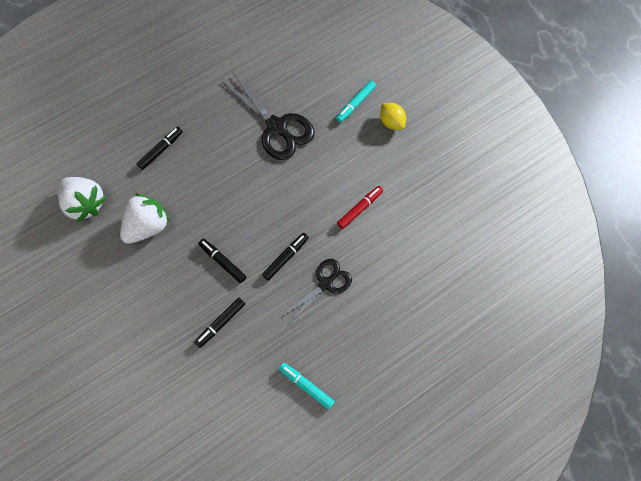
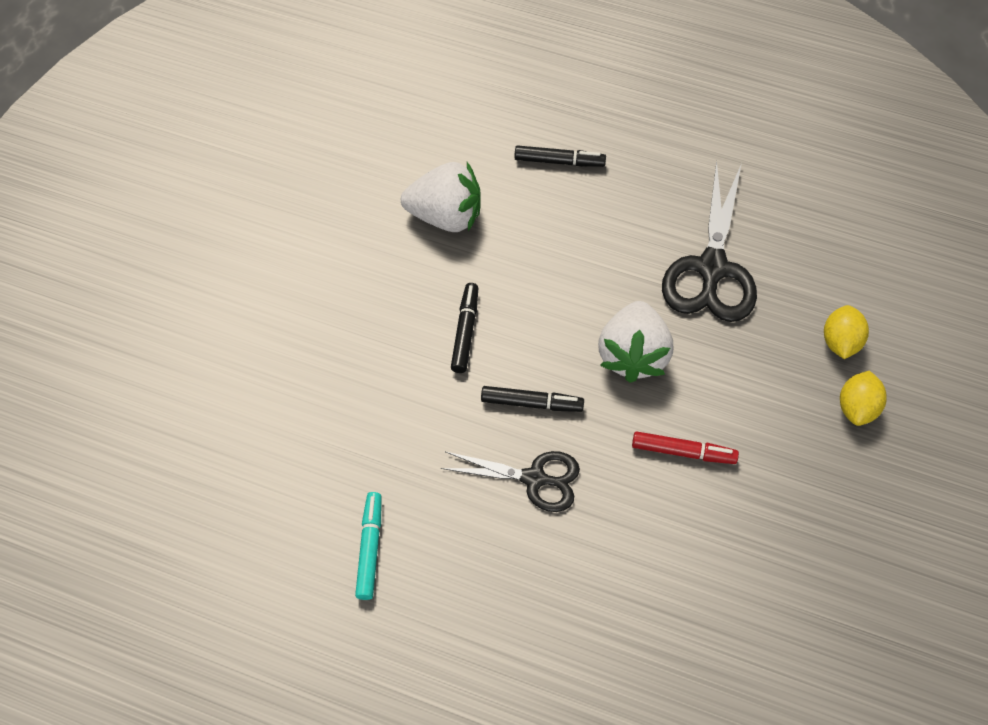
camera: 55 degrees right, 10 degrees down
(85, 203) = (421, 133): white strawberry -> white strawberry (633, 355)
(220, 323) = (380, 385): black marker -> none
(355, 104) = (840, 342): turquoise marker -> yellow lemon

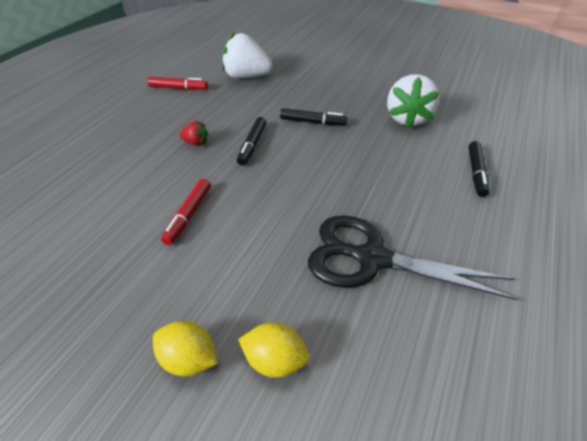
camera: 95 degrees right, 15 degrees down
(370, 548) = (178, 88): turquoise marker -> red marker
(534, 479) = (196, 143): black scissors -> red strawberry
(633, 355) = (282, 196): white strawberry -> white strawberry (246, 76)

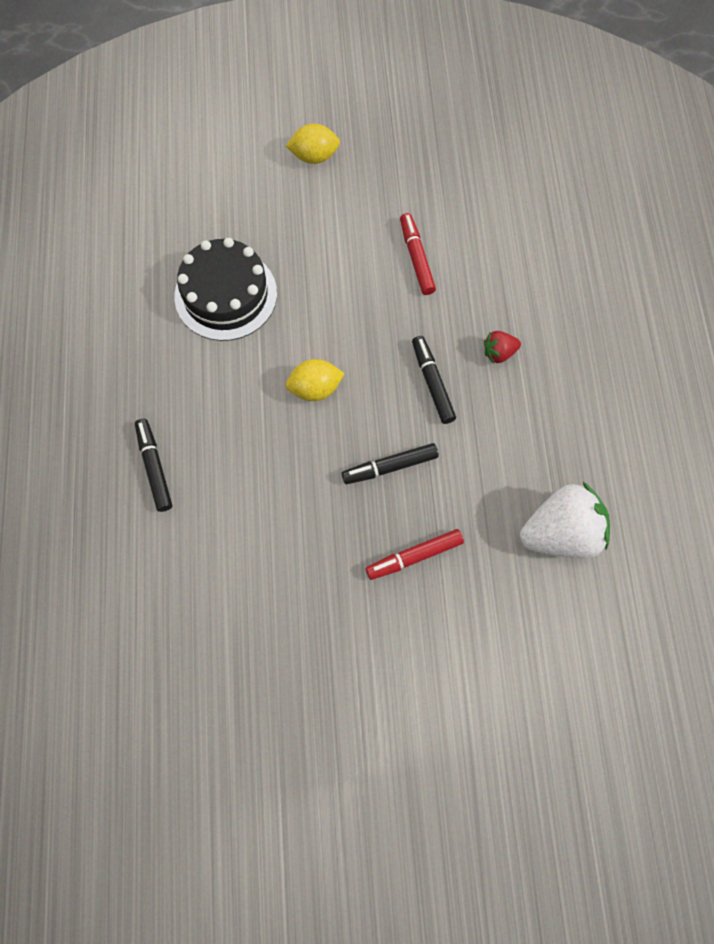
camera: 150 degrees right, 25 degrees up
(178, 88) = (628, 447): red marker -> red marker (414, 556)
(275, 361) = (257, 182): yellow lemon -> yellow lemon (315, 388)
(372, 258) = (225, 295): black scissors -> black cake
(408, 119) = (269, 544): white strawberry -> none

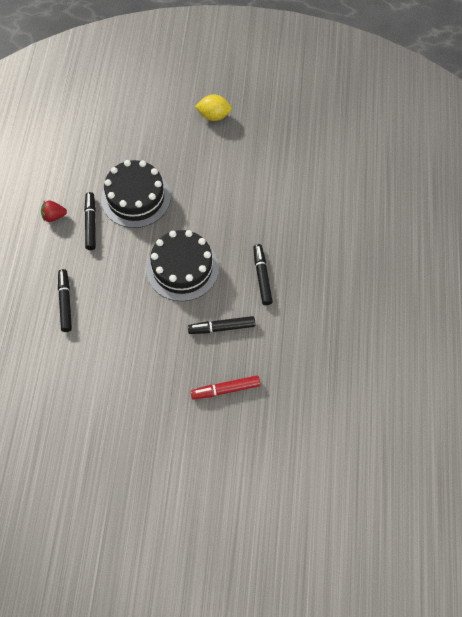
camera: 10 degrees right, 5 degrees down
(167, 343) = (91, 223): none -> black marker
(315, 388) = (182, 268): yellow lemon -> black cake
(416, 258) = (268, 192): red marker -> none
(499, 353) = (311, 264): red strawberry -> red strawberry (54, 216)
(561, 533) = (329, 391): white strawberry -> none

